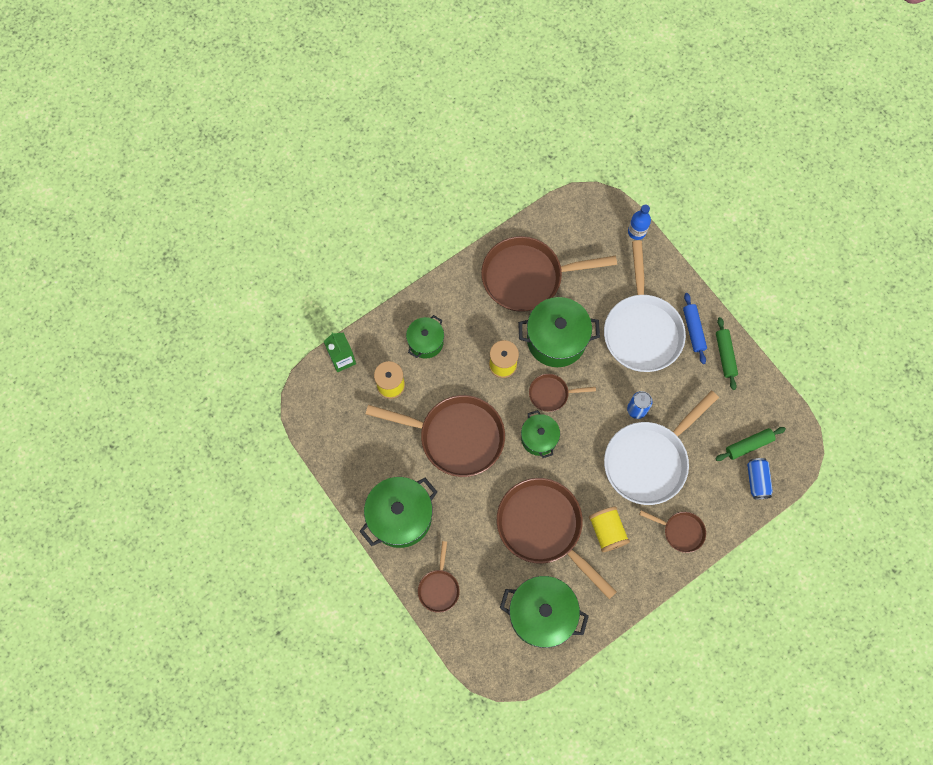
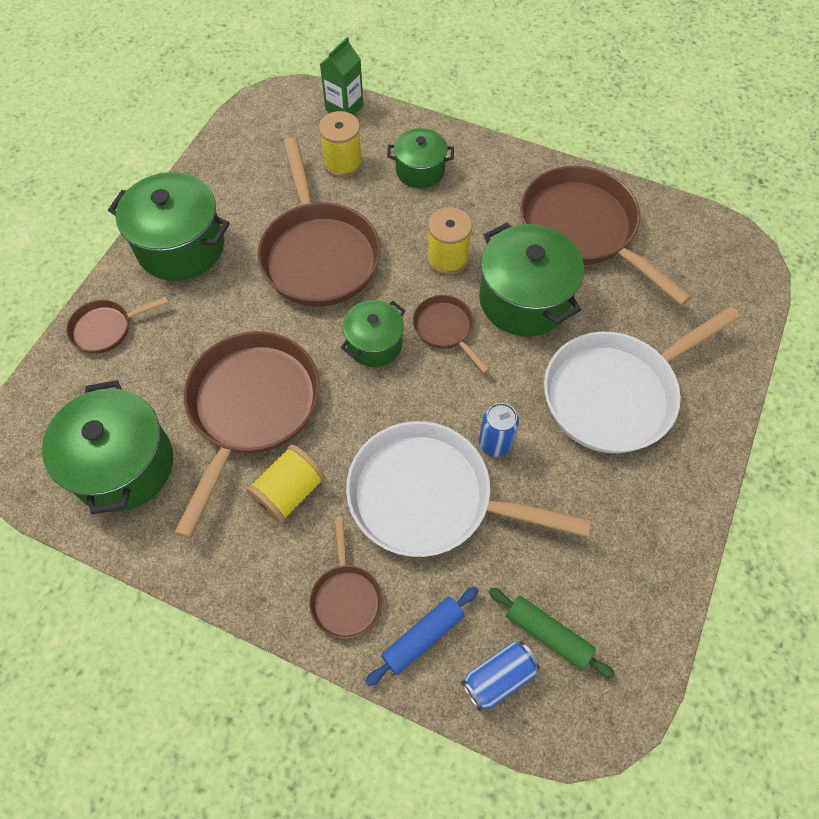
camera: 60 degrees right, 10 degrees down
(636, 232) = (749, 319): blue bottle -> none
(693, 330) = (669, 461): blue rolling pin -> blue rolling pin (423, 637)
(725, 355) = (665, 525): green rolling pin -> none

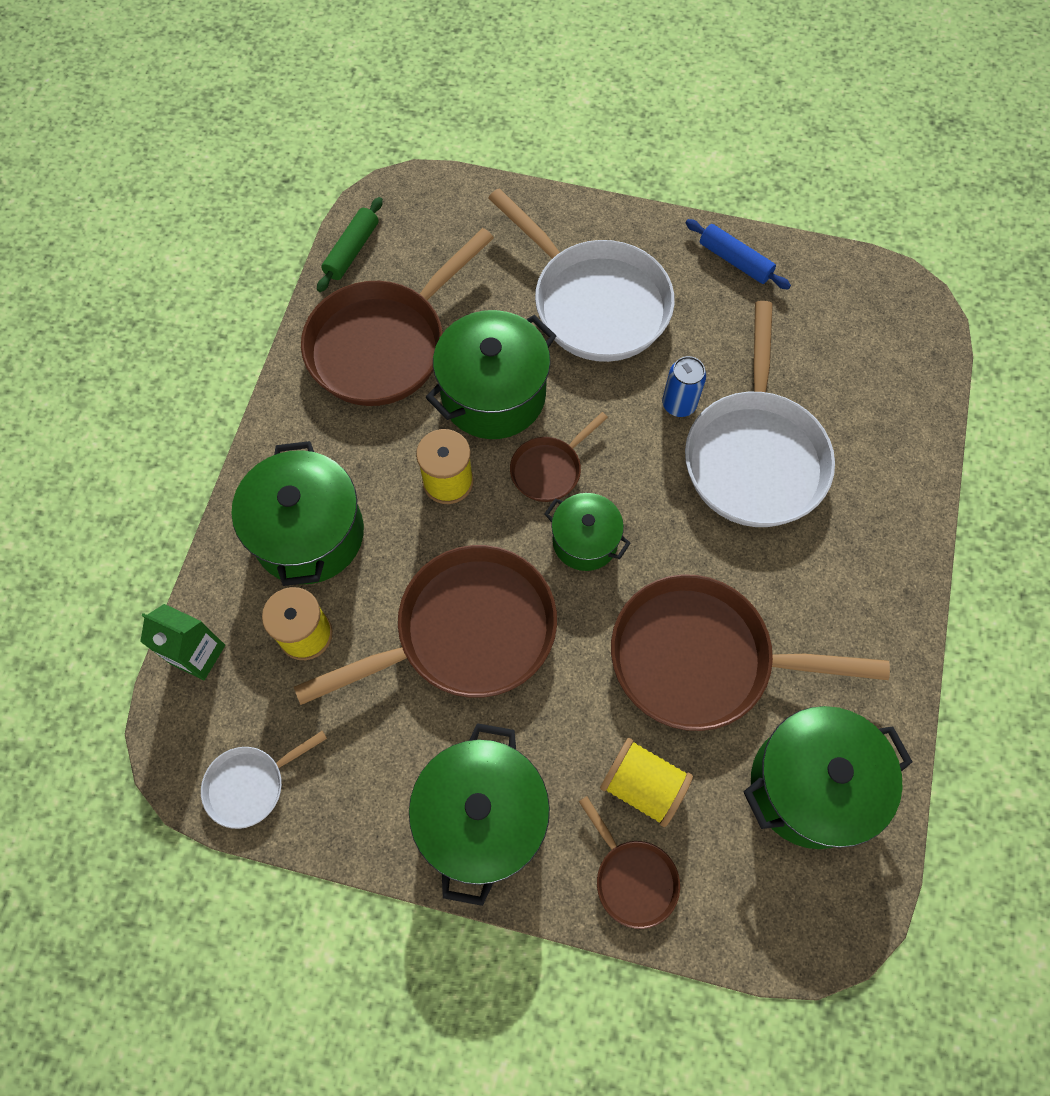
camera: 100 degrees left, 5 degrees up
(248, 129) = (250, 784): none -> white pan
(289, 492) = (788, 592): yellow spool -> yellow spool (642, 785)
(346, 597) = (878, 514): brown pan -> none
(420, 170) = (309, 534): green pot -> green pot, size x1.69
(423, 637) = (892, 441): blue rolling pin -> blue rolling pin (735, 261)
(498, 677) = (905, 376): blue can -> none
(548, 634) = (854, 342): green rolling pin -> green rolling pin (352, 251)

